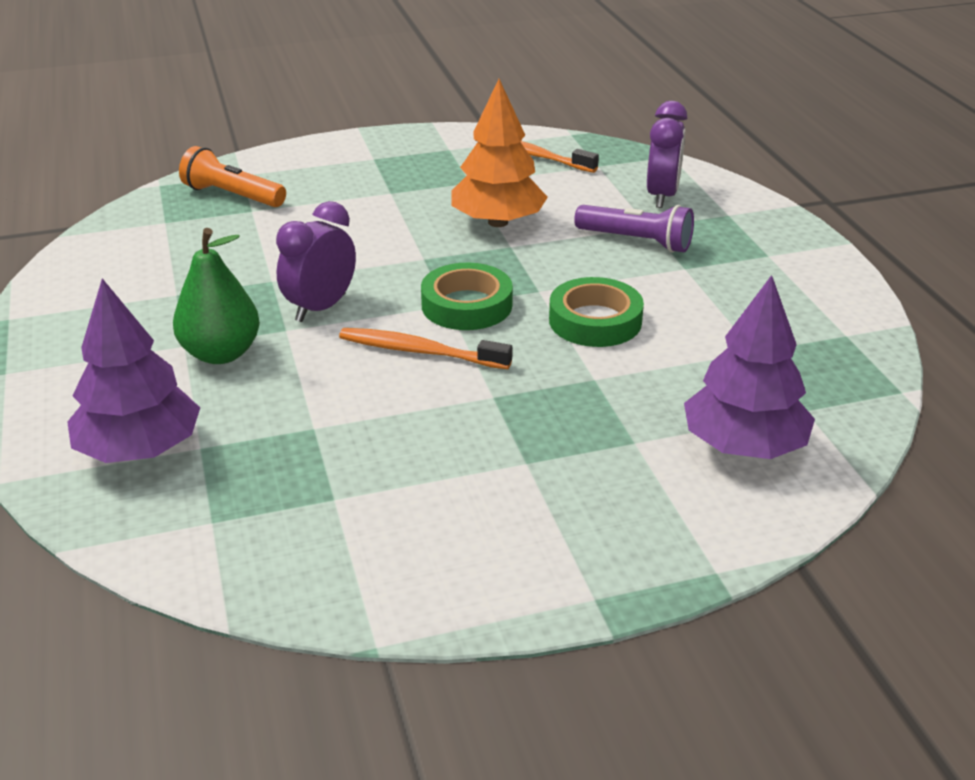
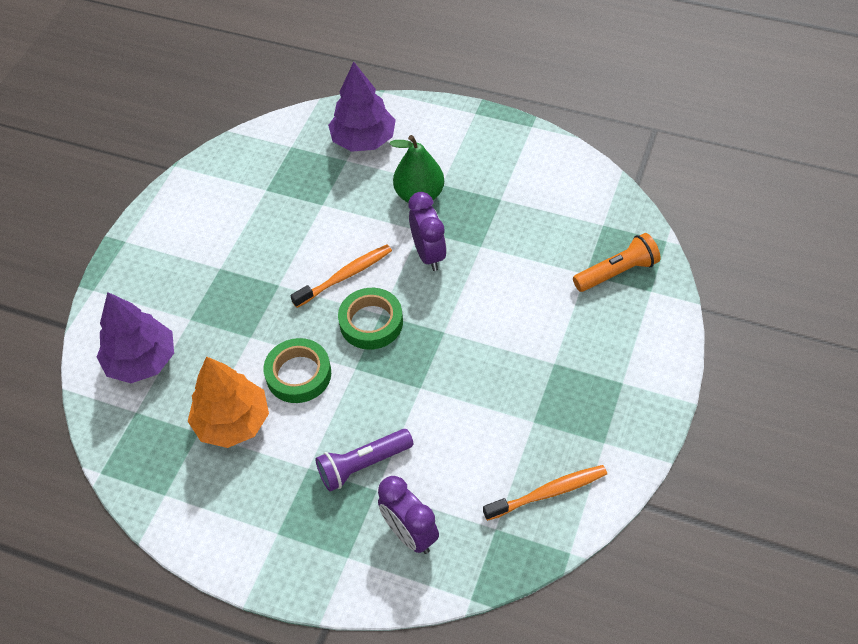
camera: 130 degrees right, 20 degrees up
(498, 222) = (457, 400): orange tree -> orange tree (232, 422)

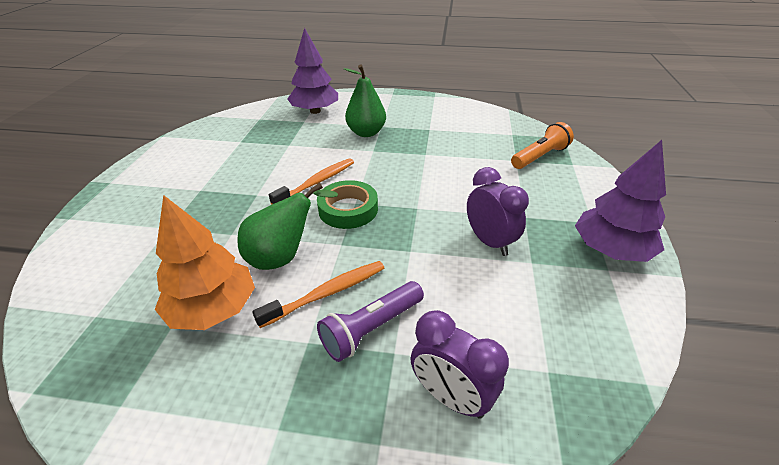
camera: 15 degrees left, 15 degrees down
(141, 361) = (111, 267): purple tree -> purple tree (610, 250)
(298, 374) = (284, 256): green tape -> green pear
(428, 254) = (385, 162): purple clock -> purple clock (489, 242)
(548, 492) = (583, 323): orange toothbrush -> orange toothbrush (327, 293)

